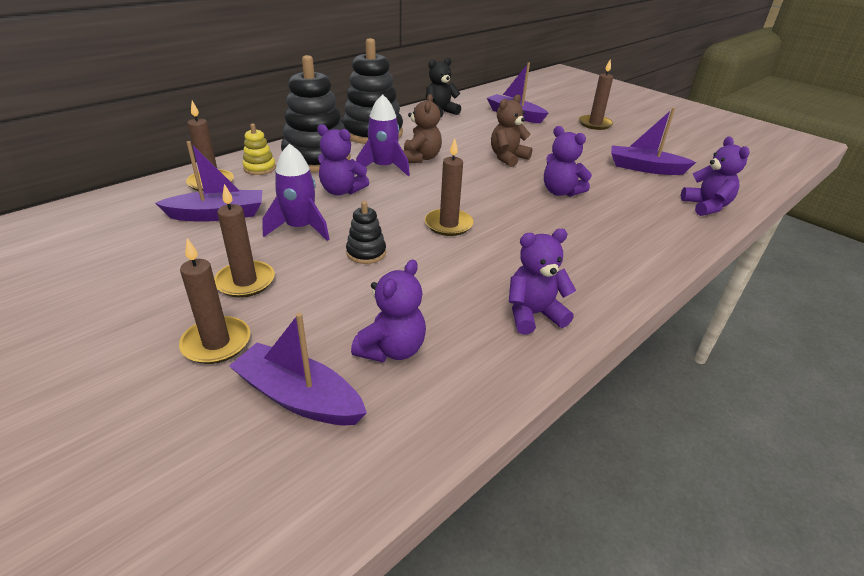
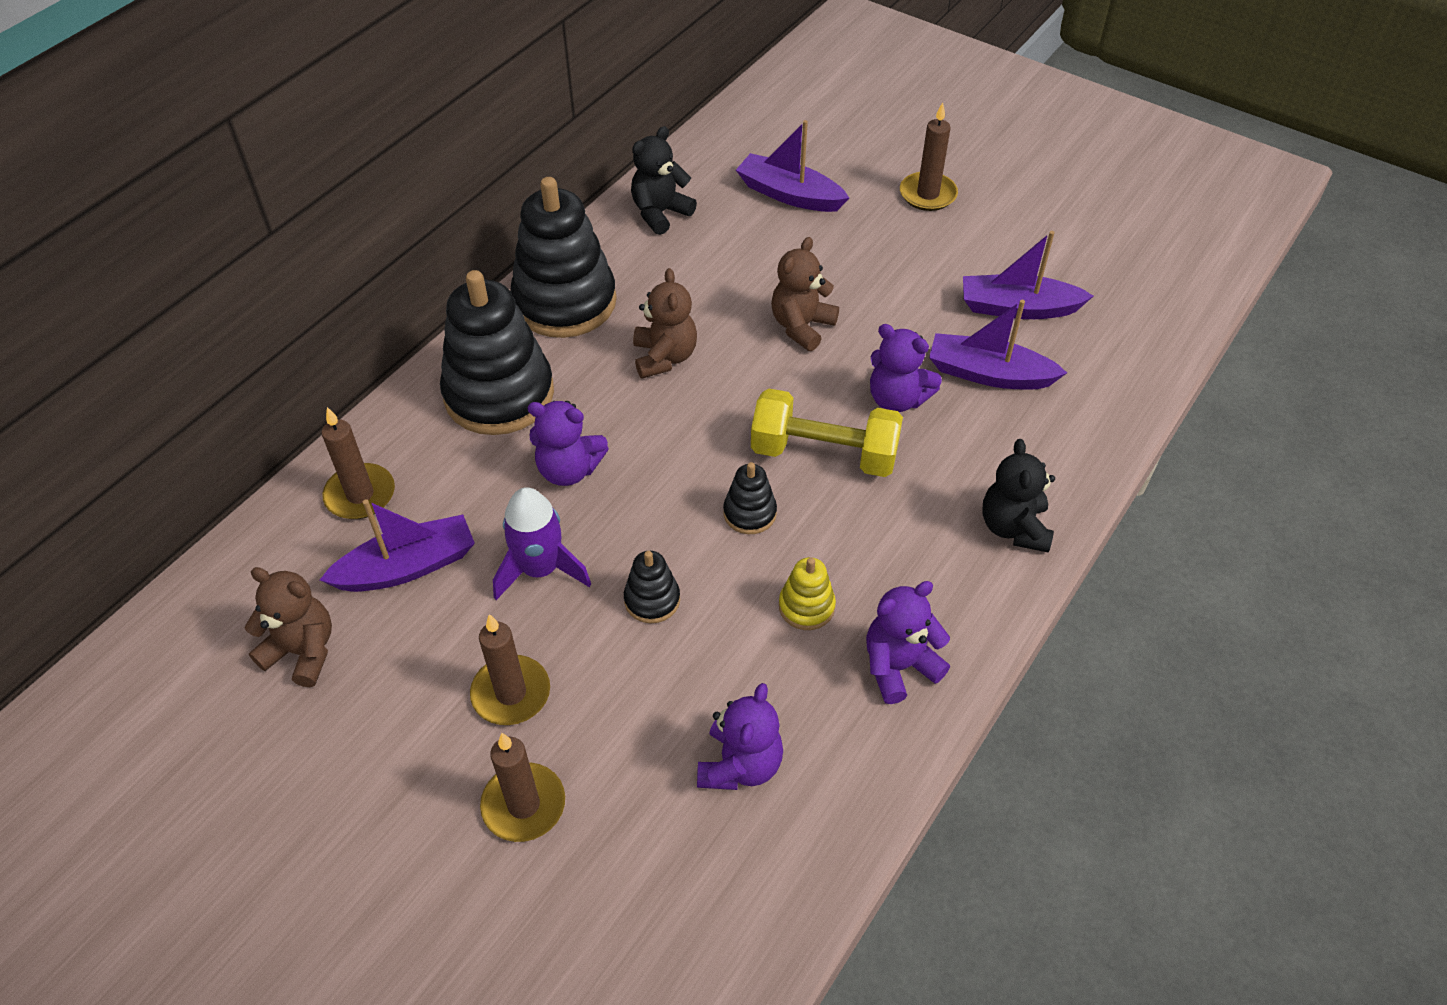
camera: 10 degrees left, 15 degrees up
(125, 240) = (302, 651): none -> brown teddy bear
(259, 168) = (419, 441): yellow stacking toy -> yellow stacking toy (806, 606)
(299, 397) = (656, 861): purple boat -> purple boat (988, 374)
(383, 168) = (614, 396): purple rocket -> none
(448, 224) = (749, 513): brown candle -> black stacking toy
(506, 207) = (824, 454): none -> yellow dumbbell
(632, 258) = (1014, 527): none -> black teddy bear
(706, 206) = (1111, 388): purple teddy bear -> none

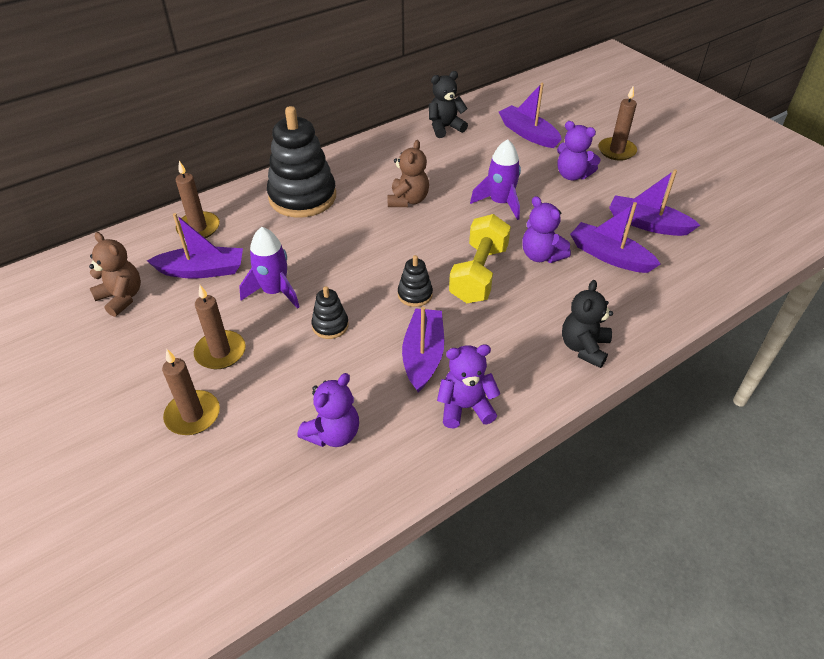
camera: 20 degrees right, 5 degrees down
(565, 302) = (365, 160): black stacking toy -> none
(569, 470) = (320, 244): purple teddy bear -> purple teddy bear (572, 175)
(801, 326) = (500, 203): brown teddy bear -> purple rocket
(806, 606) = (423, 356): yellow stacking toy -> purple boat
(824, 454) = (478, 274): yellow dumbbell -> yellow dumbbell turned 75 degrees clockwise

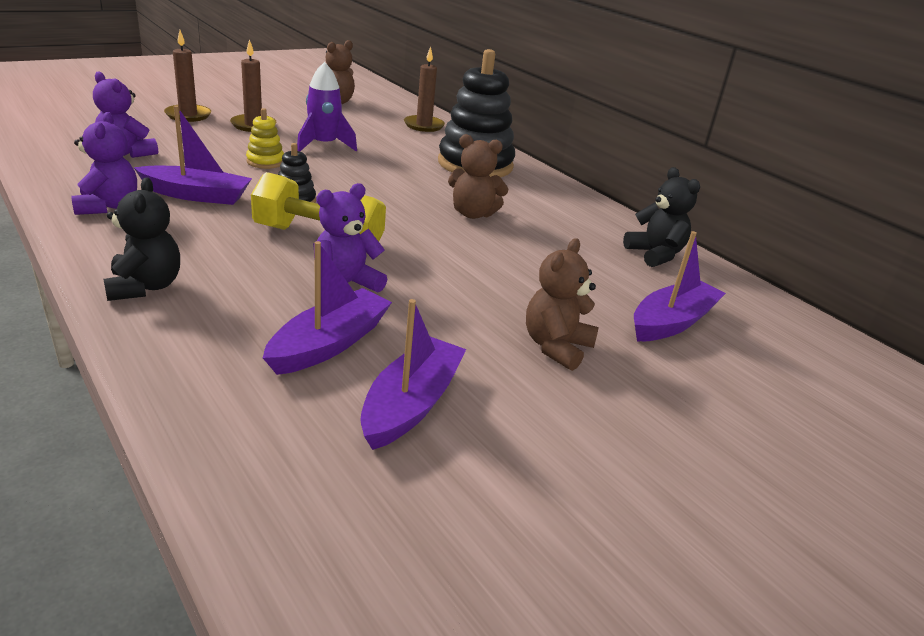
camera: 85 degrees right, 15 degrees down
(202, 270) = (362, 124): purple boat -> none
(330, 325) = (265, 162): black stacking toy -> yellow stacking toy
(500, 203) = (470, 272): purple rocket -> none
(572, 175) = (556, 347): purple teddy bear -> brown teddy bear
(584, 347) = (145, 287): black teddy bear -> black teddy bear turned 60 degrees clockwise
(616, 151) = (655, 416): brown candle -> none

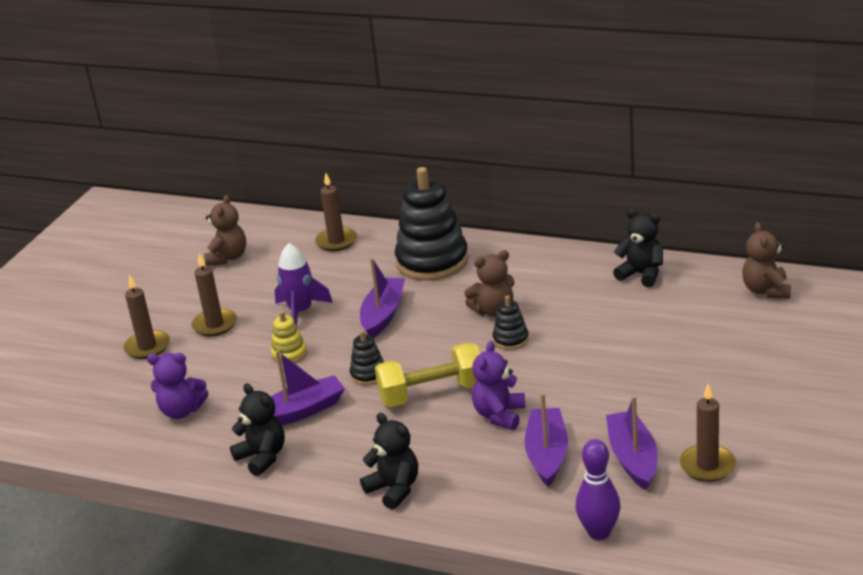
camera: 25 degrees left, 0 degrees up
(108, 206) = (262, 457): purple teddy bear -> black teddy bear
(242, 462) = (599, 532): none -> purple bowling pin
(454, 238) = (510, 339): none -> black stacking toy
(488, 471) = (707, 466): none -> brown candle
(556, 347) = (661, 380): brown teddy bear -> brown teddy bear (766, 290)
(672, 322) = (702, 323): purple boat -> purple boat (383, 315)

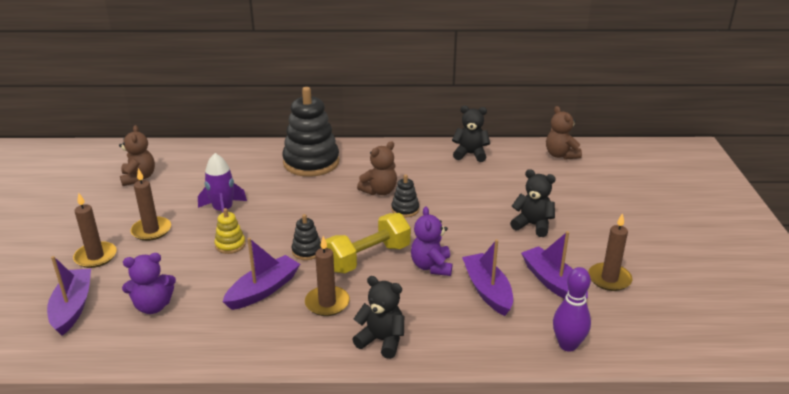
camera: 25 degrees left, 0 degrees up
(262, 457) = (249, 334): black teddy bear -> black teddy bear (532, 225)
(336, 241) = (226, 157): brown candle -> brown candle (327, 303)
(383, 315) = (293, 204): purple boat -> purple boat (72, 307)

